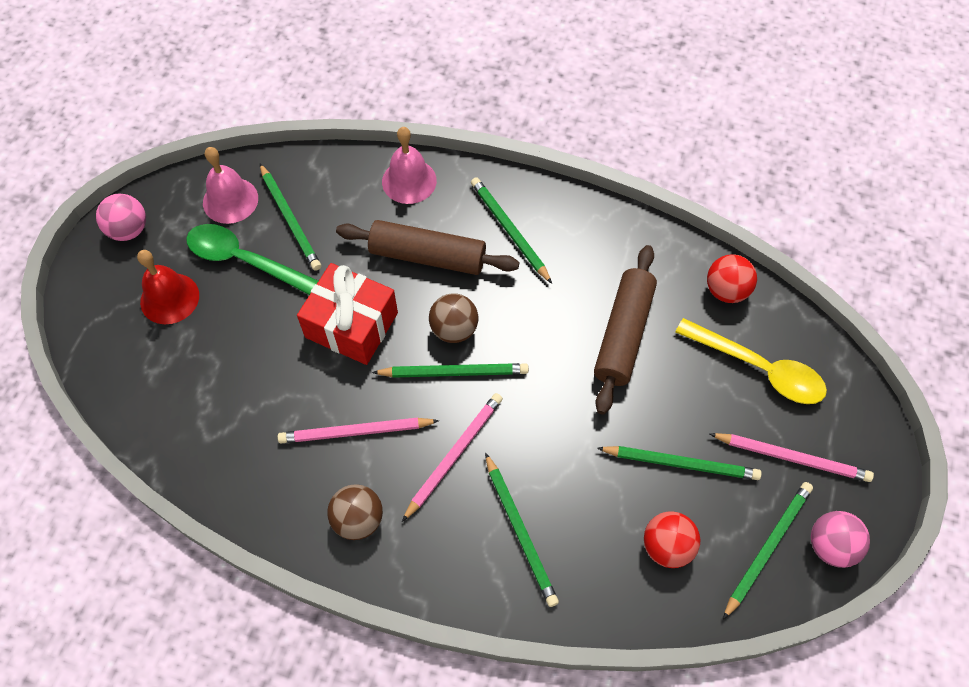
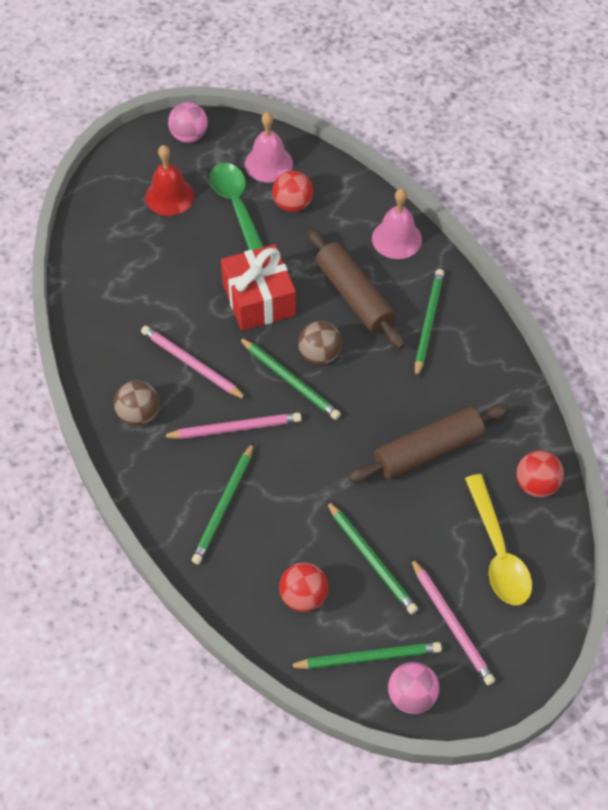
camera: 45 degrees right, 5 degrees down
(290, 219) = (292, 204): green pencil -> red ball

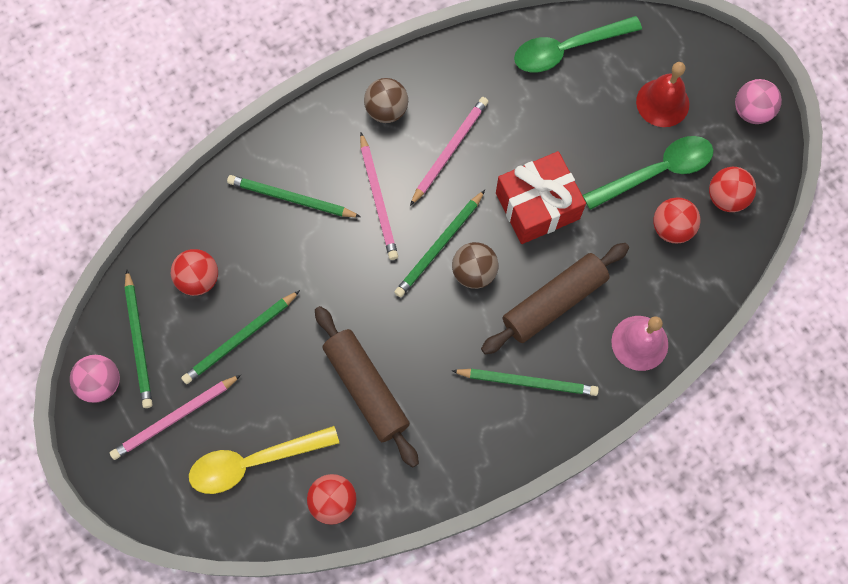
camera: 85 degrees right, 15 degrees up
(101, 261) = (566, 49): none -> green spoon
(268, 163) = (726, 197): pink bell -> red ball

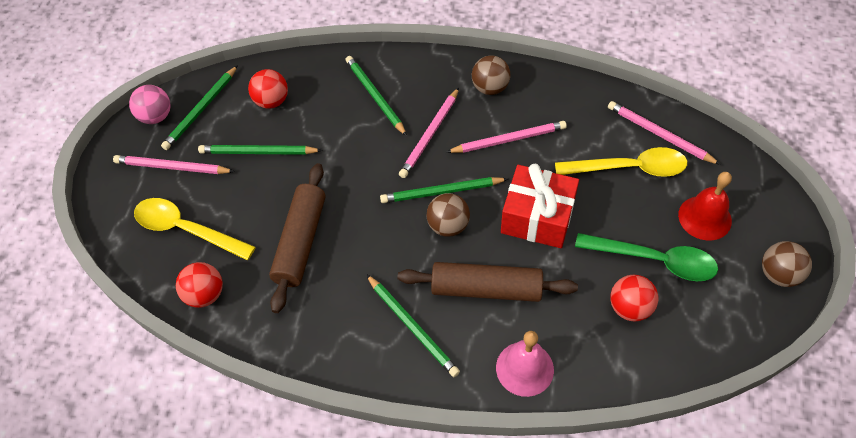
camera: 45 degrees right, 15 degrees down
(566, 49) = (659, 134): green spoon -> pink pencil
(570, 101) = (630, 168): none -> yellow spoon
(726, 197) = (698, 320): red ball -> none
(751, 111) = (778, 274): pink ball -> brown ball

